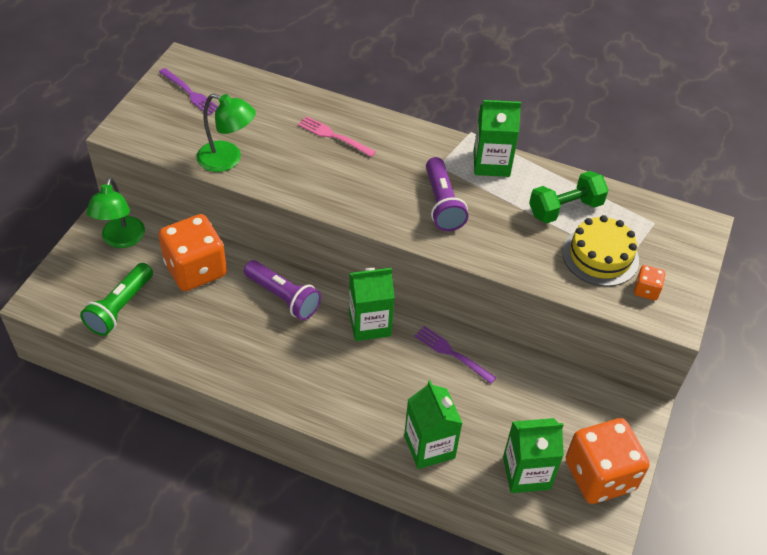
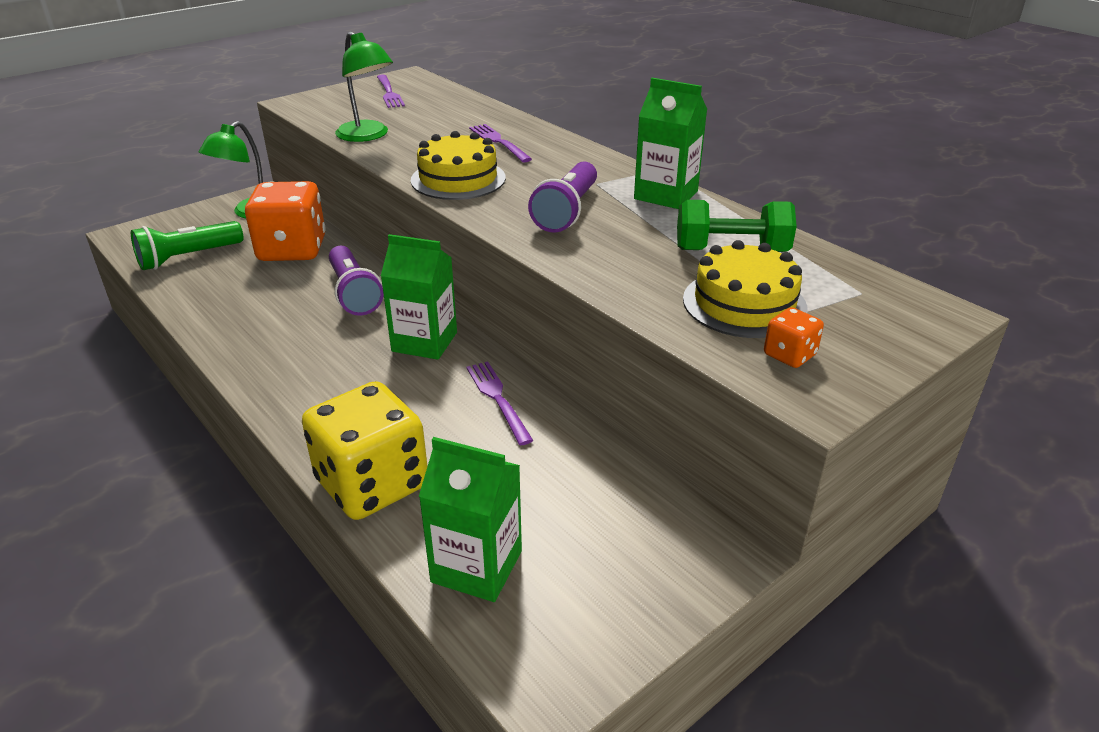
camera: 30 degrees right, 15 degrees down
(333, 136) = (498, 142): pink fork -> purple fork
(342, 192) = (458, 179): none -> yellow cake
(429, 446) = (372, 484): green carton -> yellow dice
(600, 475) = (590, 616): orange dice -> none

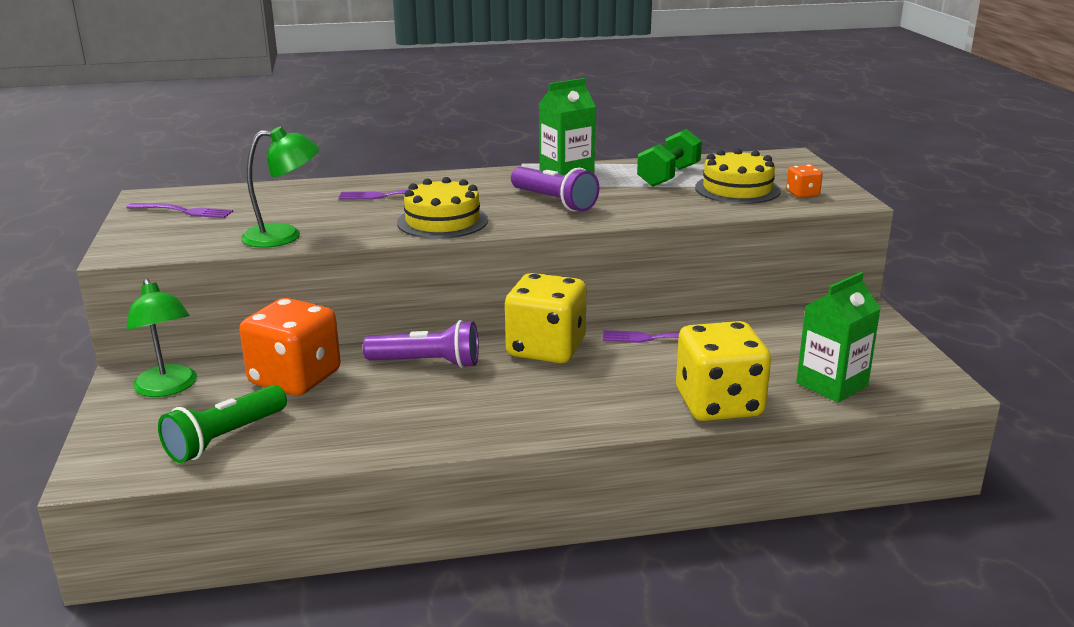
camera: 60 degrees left, 10 degrees down
(188, 258) = (225, 438): green flashlight -> green flashlight turned 45 degrees clockwise
(424, 342) = (546, 348): green carton -> yellow dice

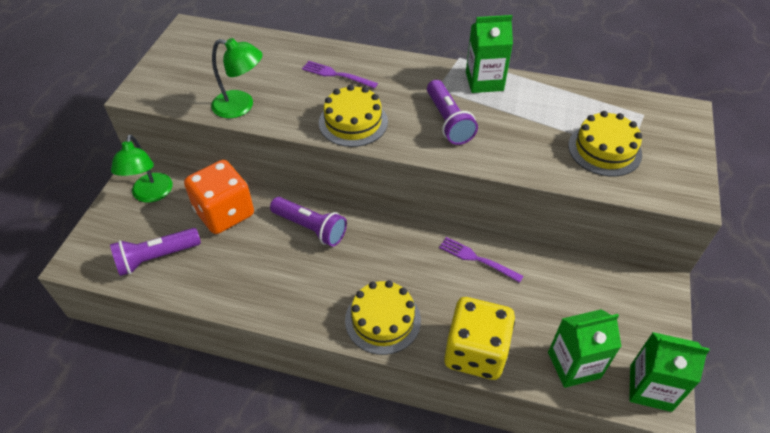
camera: 25 degrees right, 25 degrees up
(184, 211) = (199, 53): purple fork -> none
(225, 438) = (156, 258): green flashlight -> purple flashlight
(546, 348) = (395, 242): yellow dice -> none
(587, 409) = (383, 320): none -> yellow cake
(669, 176) = (561, 112): green dumbbell -> none
(802, 194) = (655, 175): orange dice -> none
(922, 379) = (650, 388): none -> green carton

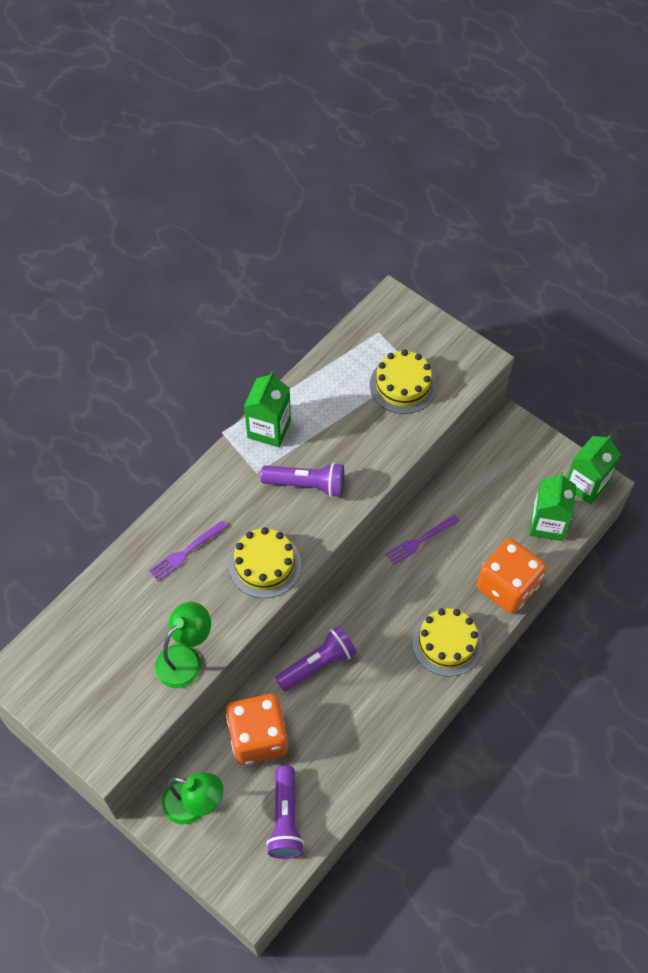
camera: 65 degrees left, 10 degrees up
(475, 352) = (507, 586): yellow dice -> orange dice

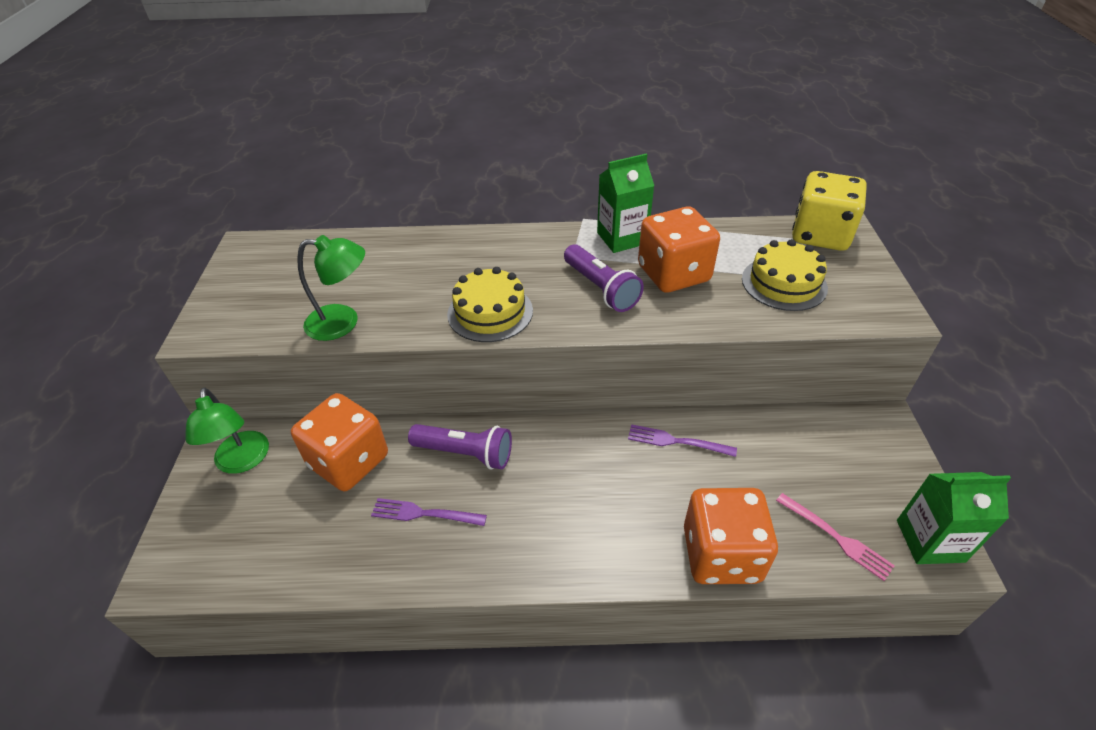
camera: 50 degrees right, 15 degrees down
(185, 552) = (449, 263): purple fork -> purple fork (423, 513)
(285, 819) = (273, 543): purple flashlight -> none
(335, 433) = (673, 274): none -> orange dice
(383, 320) = (820, 235): none -> yellow dice
(447, 643) = (596, 545): yellow cake -> none
(547, 524) = (837, 538): green carton -> pink fork

